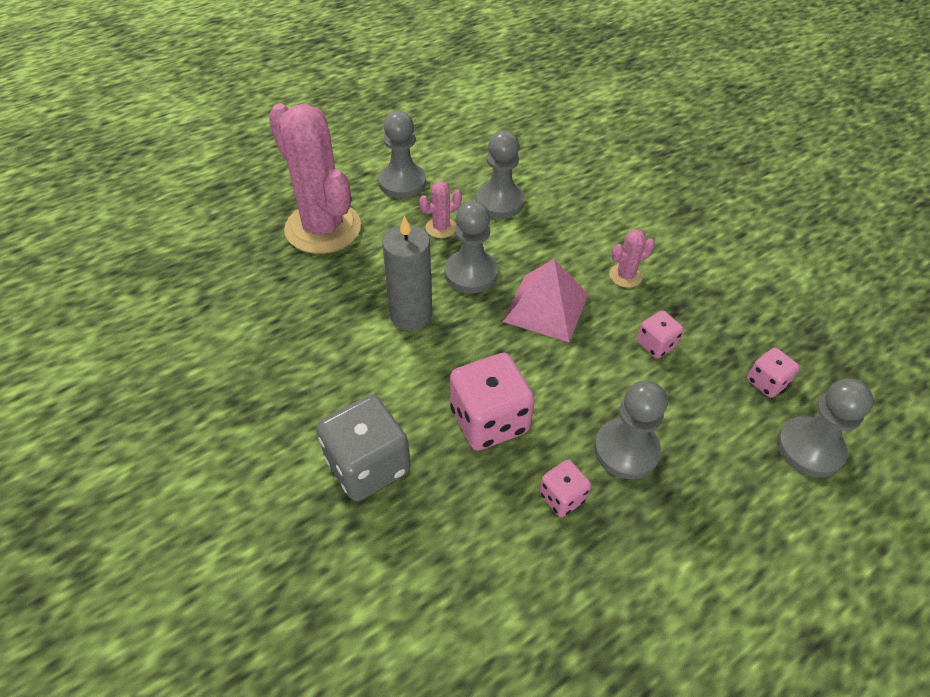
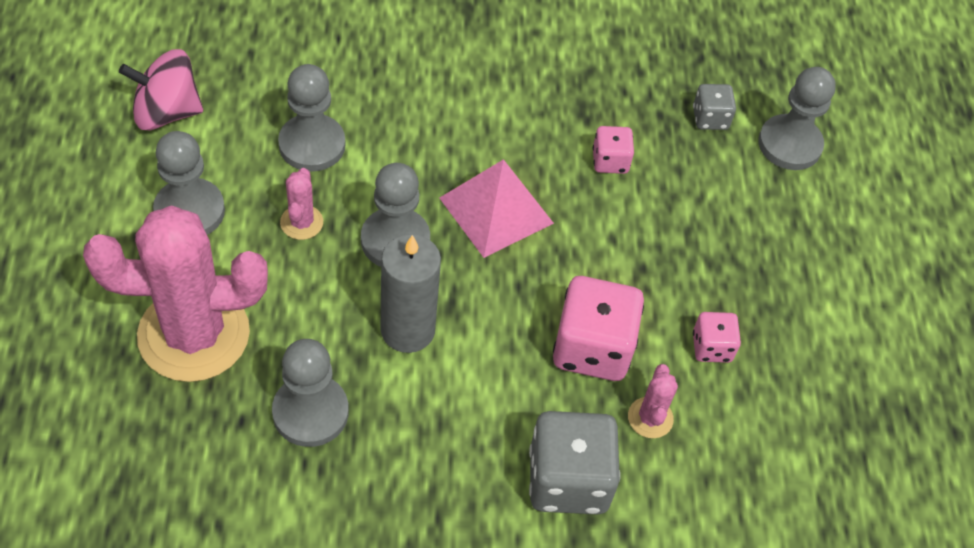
camera: 60 degrees left, 5 degrees up
(457, 140) = (166, 112): none -> pink spinning top
(625, 276) = (511, 120): pink cactus -> pink cactus (650, 418)
(626, 450) = (701, 267): grey pawn -> grey pawn (310, 412)
(766, 382) = (710, 118): pink dice -> grey dice

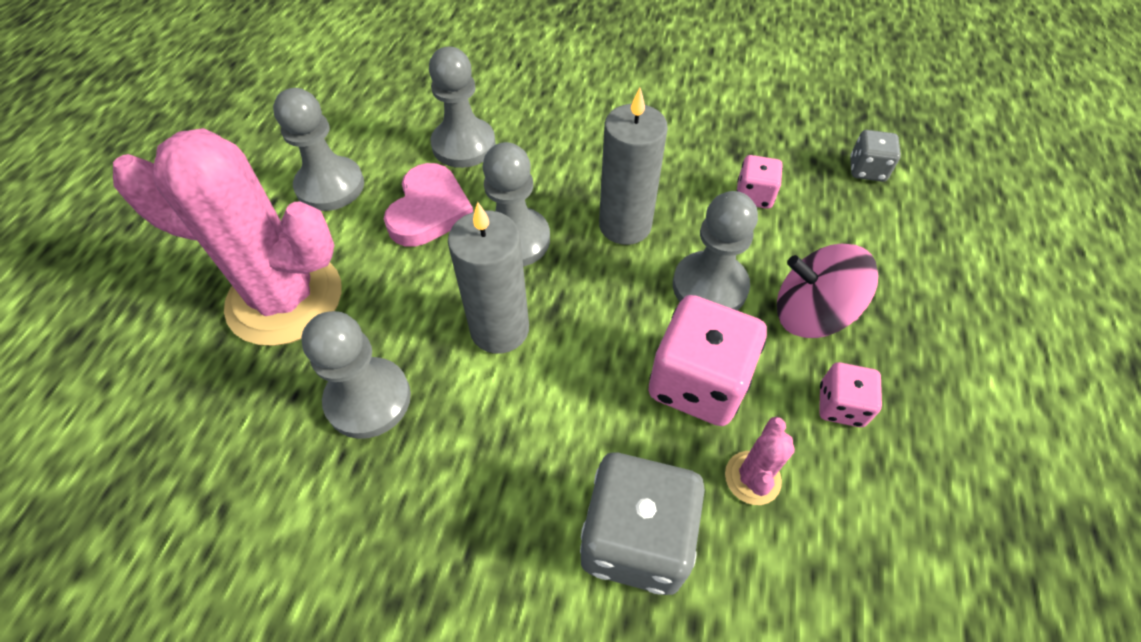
camera: 20 degrees right, 0 degrees up
(166, 112) = (345, 104): pink spinning top -> pink spinning top (811, 314)
(301, 222) = (429, 210): pink cactus -> pink heart
(496, 210) = (625, 225): pink pyramid -> grey candle
(789, 144) = (953, 204): grey pawn -> grey pawn (709, 286)

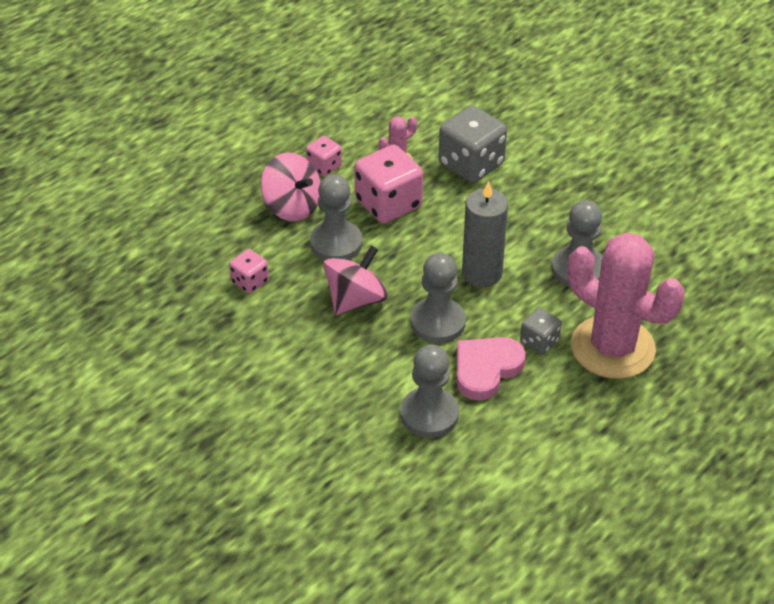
camera: 150 degrees left, 10 degrees down
(330, 186) = (554, 423): grey pawn -> none
(625, 225) = (356, 300): grey candle -> pink spinning top
(867, 170) = (153, 265): grey dice -> grey dice (539, 341)

